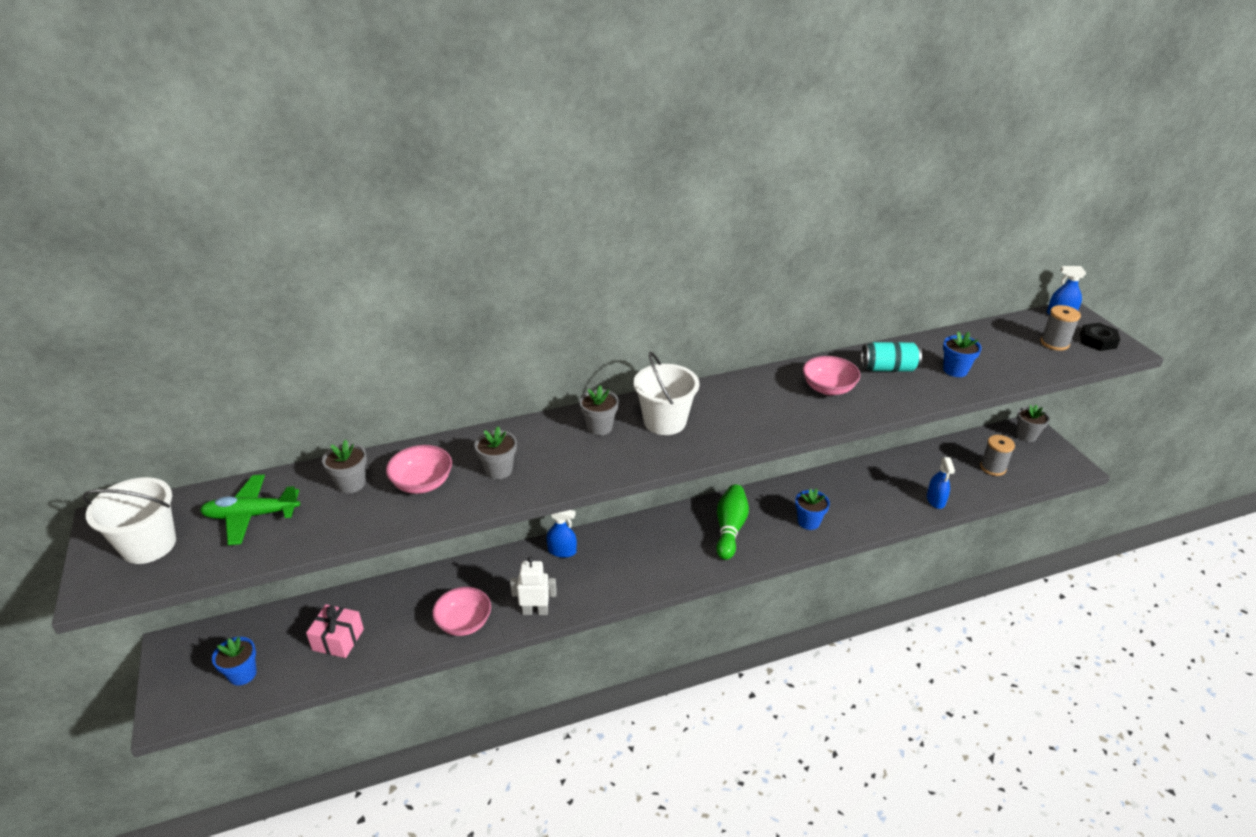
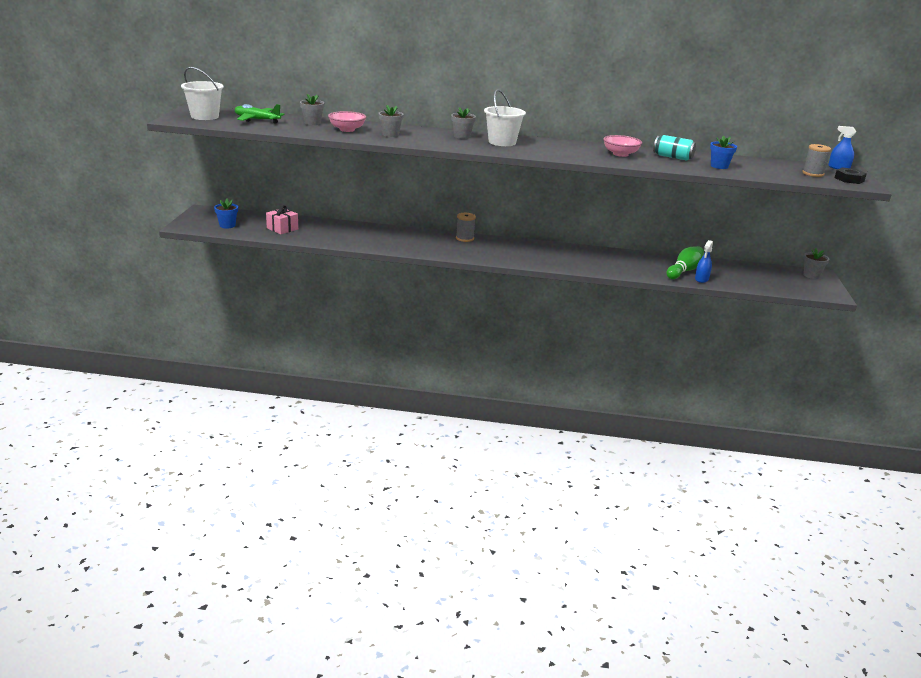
camera: 25 degrees right, 10 degrees down
(464, 622) = (351, 241): pink bowl -> none
(535, 611) = (394, 247): white robot -> none
(562, 551) = (431, 235): blue spray bottle -> none
(730, 529) = (543, 253): green bowling pin -> green bowling pin (684, 271)
(808, 522) = (599, 264): blue flower pot -> none
(993, 468) = (764, 279): grey spool -> grey spool (464, 238)

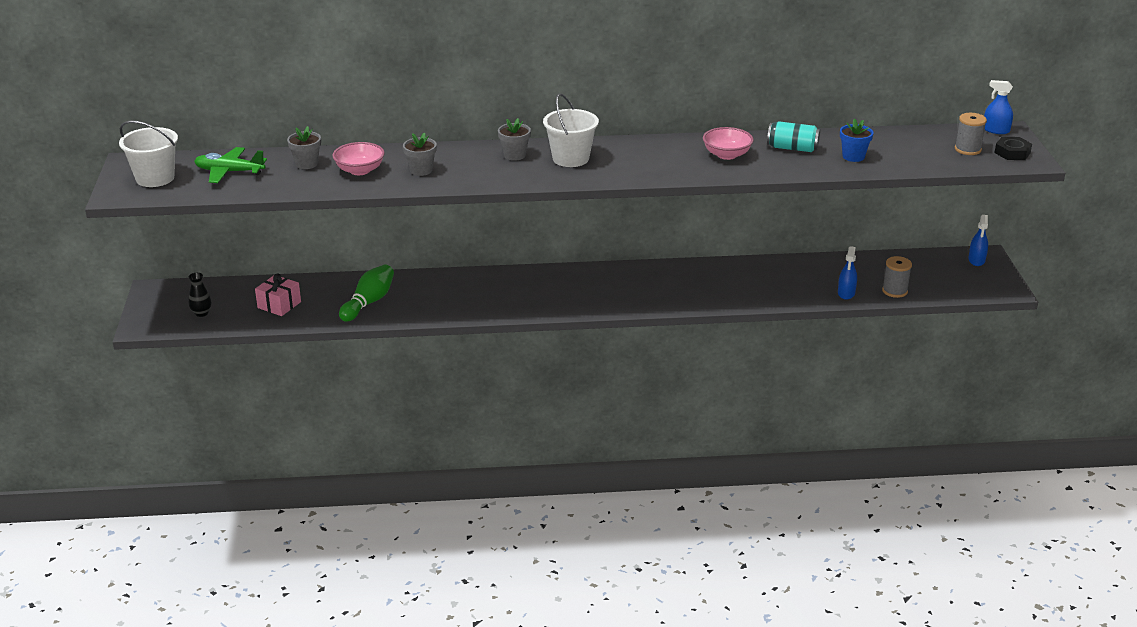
camera: 10 degrees left, 5 degrees up
(227, 225) = (201, 313): blue flower pot -> black vase
(464, 238) = (528, 276): grey spool -> grey spool (894, 291)
(684, 271) = (821, 283): green bowling pin -> green bowling pin (369, 302)
(811, 275) = (976, 260): grey flower pot -> blue spray bottle

